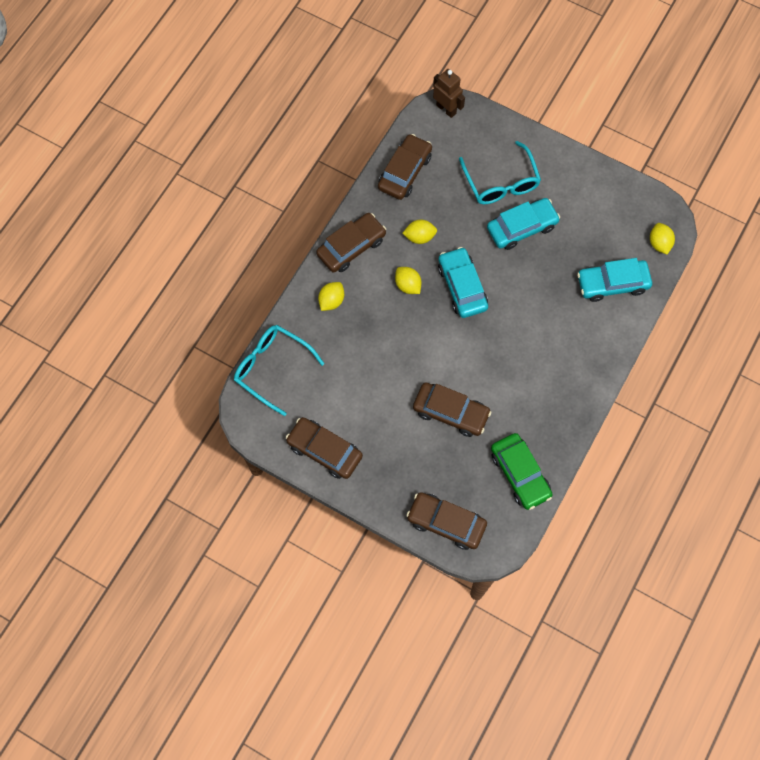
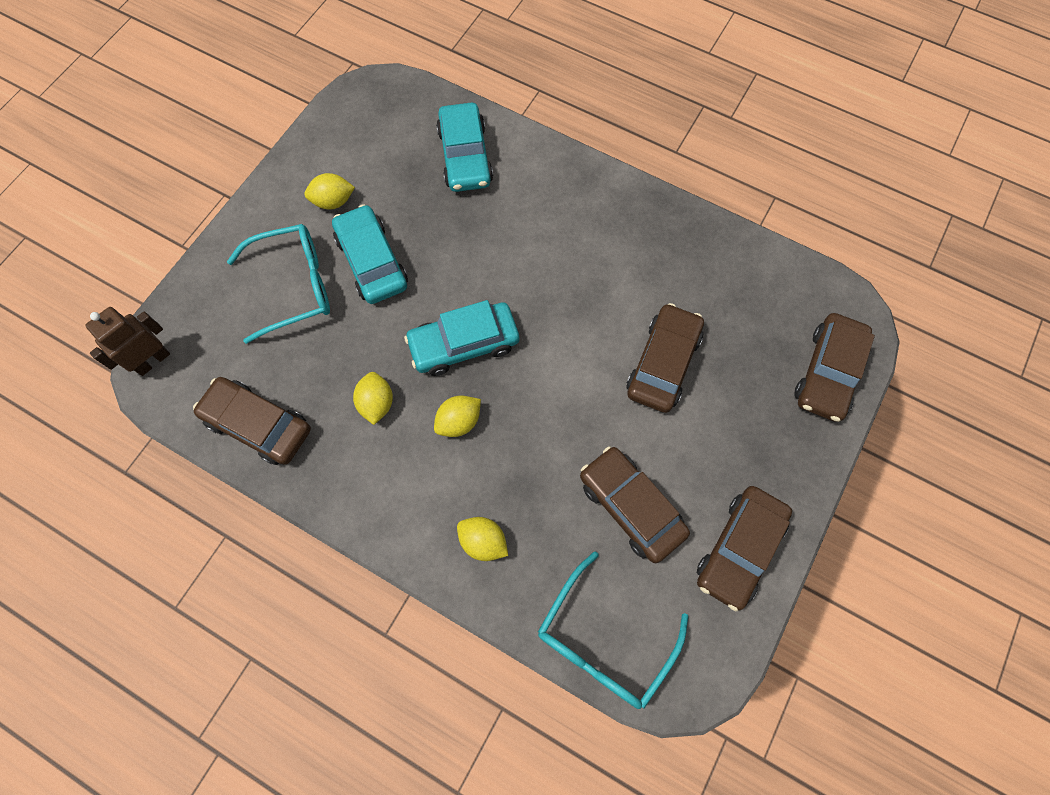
camera: 90 degrees left, 0 degrees up
(351, 247) = (387, 510): brown car -> brown car (631, 507)
(520, 474) = (745, 277): green car -> none
(659, 243) = (408, 101): yellow lemon -> yellow lemon (333, 201)

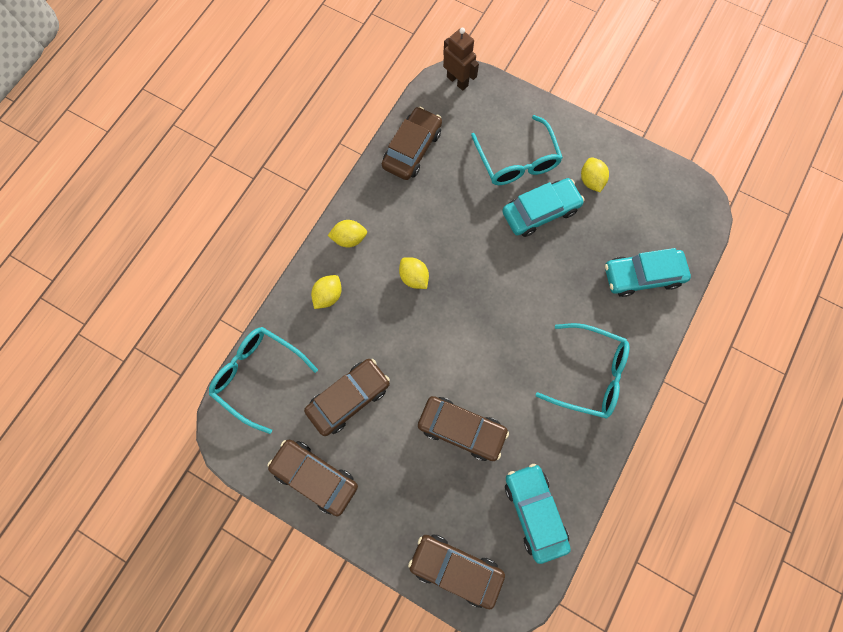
camera: 90 degrees right, 5 degrees up
(376, 403) = (427, 222): yellow lemon -> yellow lemon (349, 238)
(464, 344) = (474, 279): turquoise car -> turquoise car (534, 511)
(588, 219) = (589, 374): none -> turquoise glasses

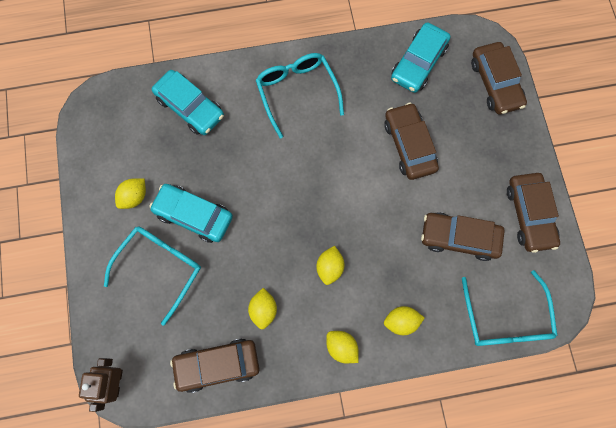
camera: 130 degrees left, 0 degrees up
(424, 207) = (263, 310): none -> yellow lemon

